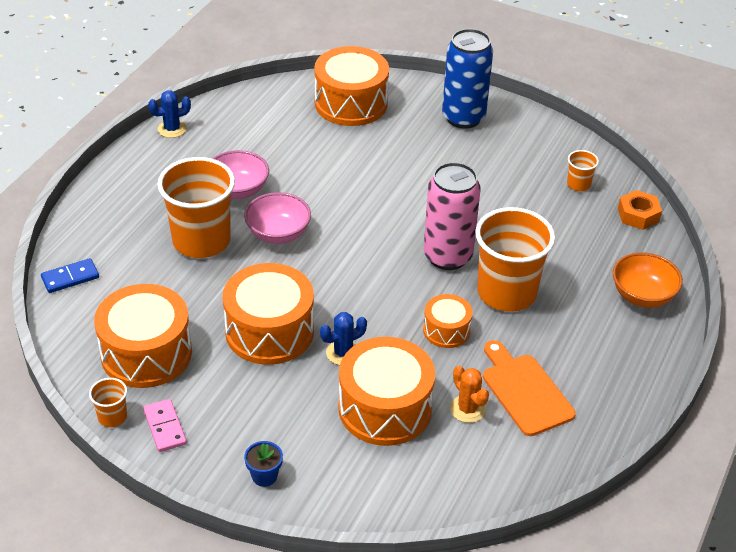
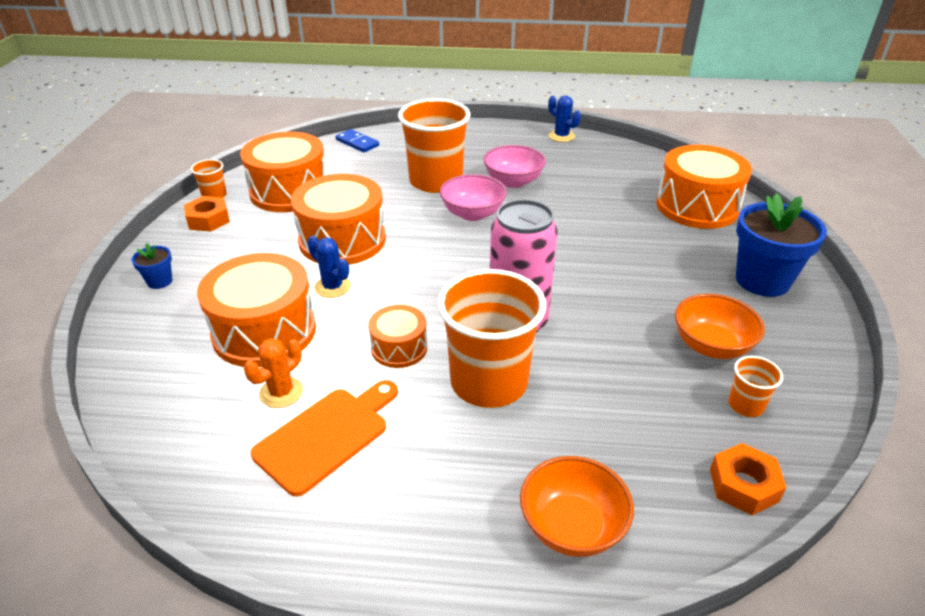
camera: 70 degrees right, 5 degrees down
(164, 427) = (208, 220): pink domino -> orange nut
(463, 117) = (762, 280): blue can -> blue flower pot
(519, 173) = (711, 346): none -> orange bowl

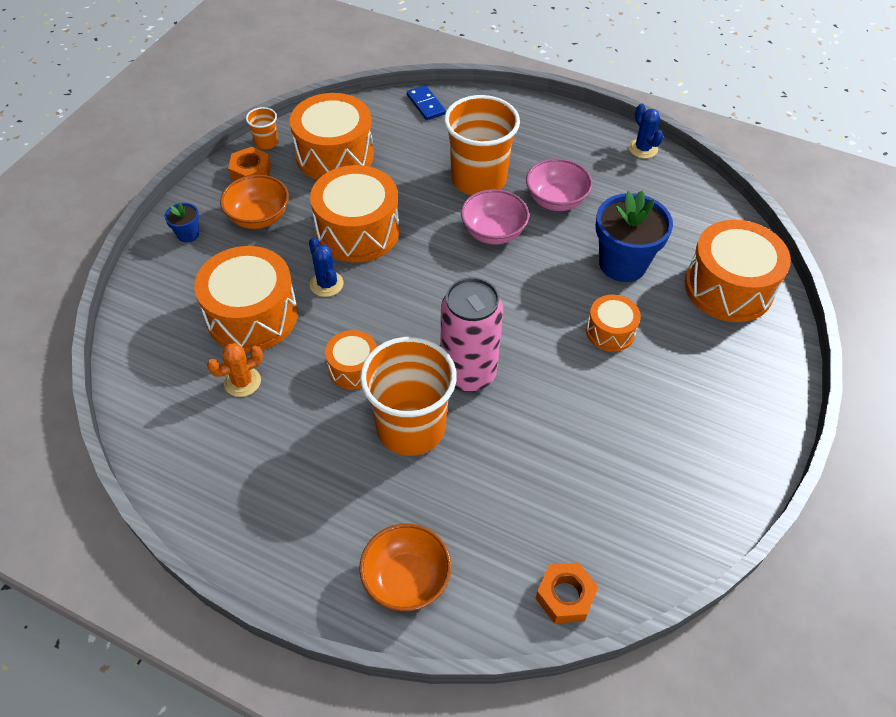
camera: 20 degrees right, 15 degrees up
(326, 436) = (260, 434): orange cutting board -> none
(624, 258) = (610, 331): none -> orange drum
(711, 346) = (629, 456): orange bowl -> orange bowl (259, 217)
(745, 405) = (619, 525): orange cup -> none
(762, 280) = (731, 400): blue flower pot -> blue flower pot (622, 264)

